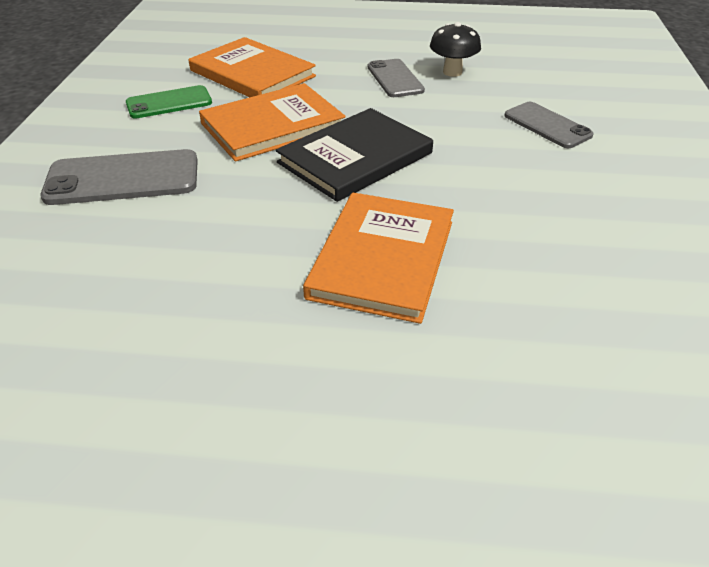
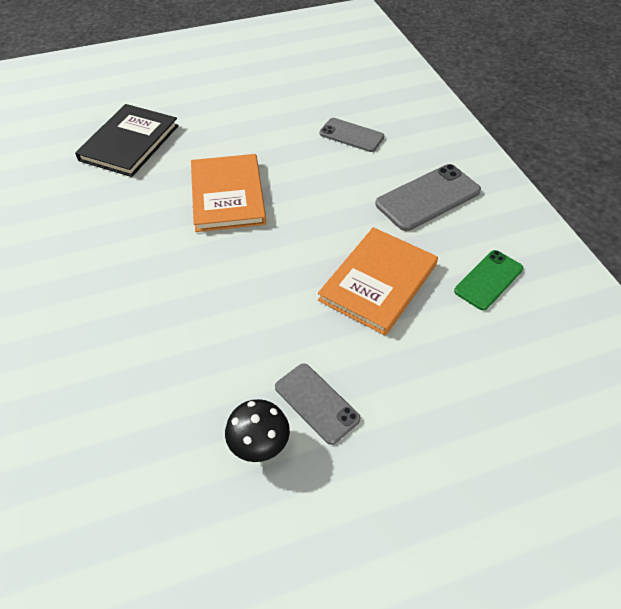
camera: 155 degrees right, 10 degrees up
(252, 73) = (465, 354): orange book -> none
(355, 158) = (288, 269): black book -> black book (129, 143)
(547, 125) = (137, 372): grey phone -> grey phone (351, 135)

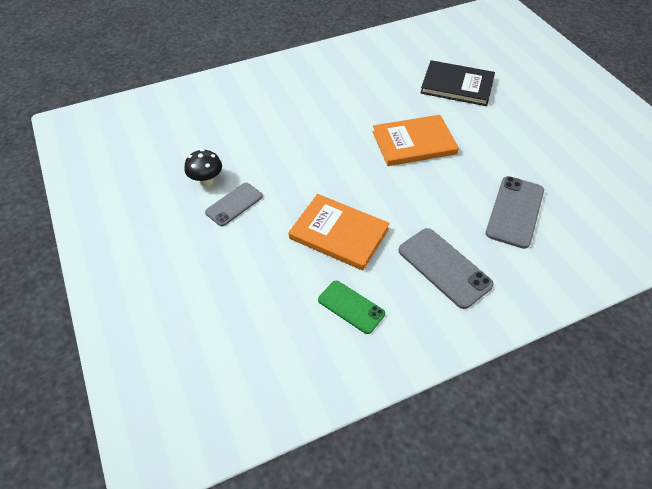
camera: 85 degrees right, 0 degrees up
(351, 135) = (515, 211): grey phone -> grey phone, size x1.52

